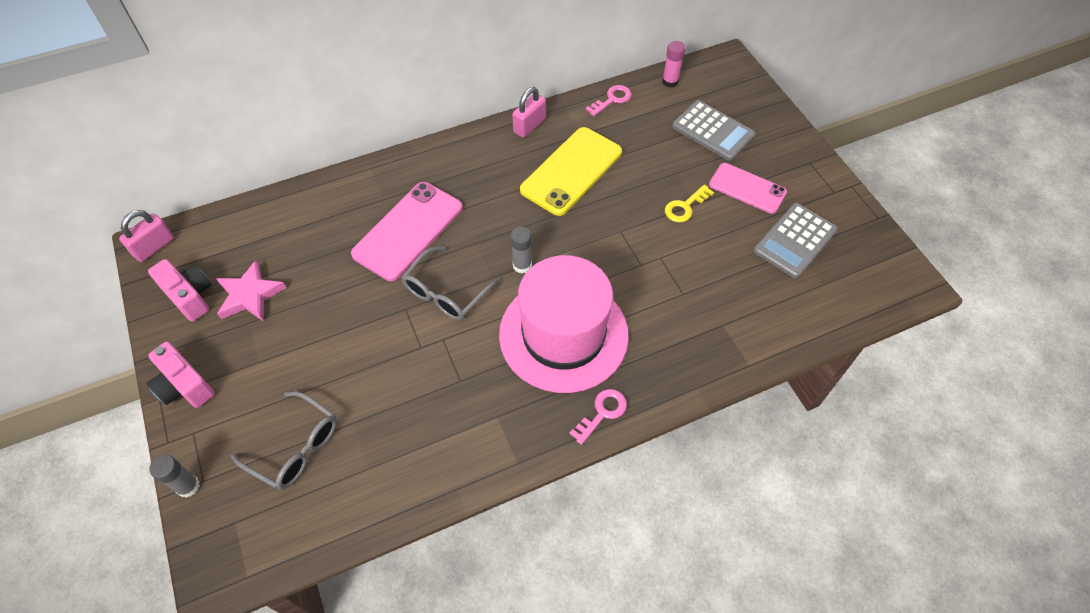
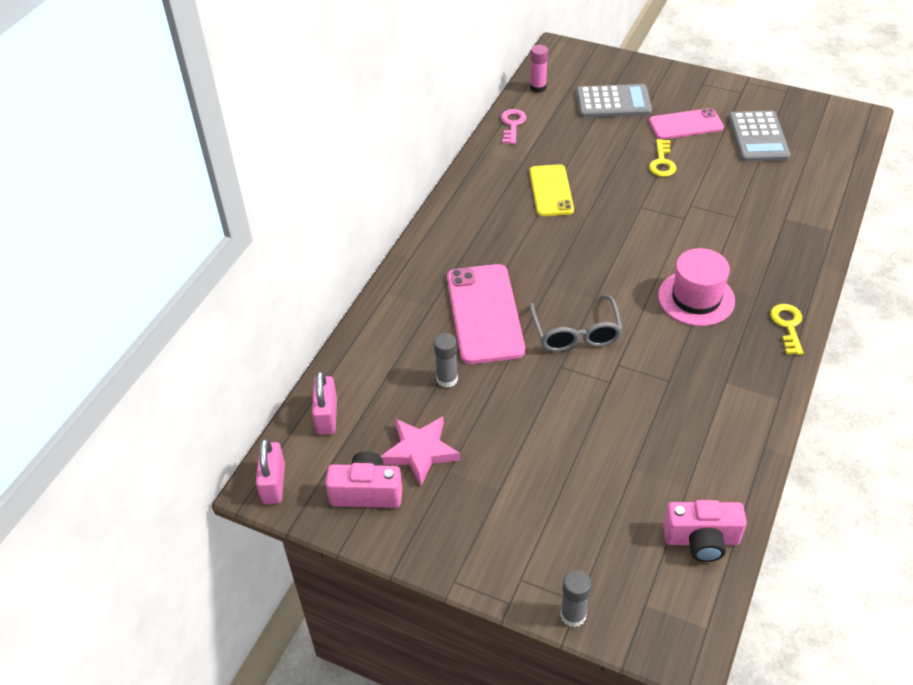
camera: 40 degrees left, 10 degrees down
(184, 386) = (463, 555): pink camera -> pink camera (701, 540)
(295, 447) = (615, 519): grey glasses -> none
(522, 265) = (604, 276): grey glue stick -> grey glue stick (447, 379)
(529, 125) = (474, 180): pink padlock -> pink padlock (326, 416)
(563, 334) = (696, 298): pink hat -> pink hat, size x0.59
(571, 171) = (551, 191): yellow phone -> yellow phone, size x0.65
(602, 413) = (788, 326): pink key -> yellow key

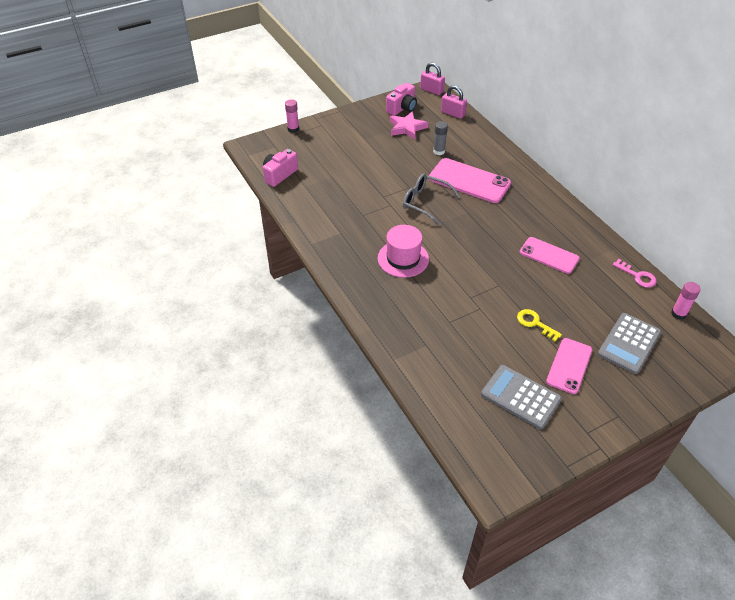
camera: 125 degrees right, 0 degrees up
(551, 191) = (549, 255): yellow phone -> pink phone
(573, 615) = (293, 129): grey glue stick -> pink glue stick
(788, 326) = (347, 280): yellow key -> none

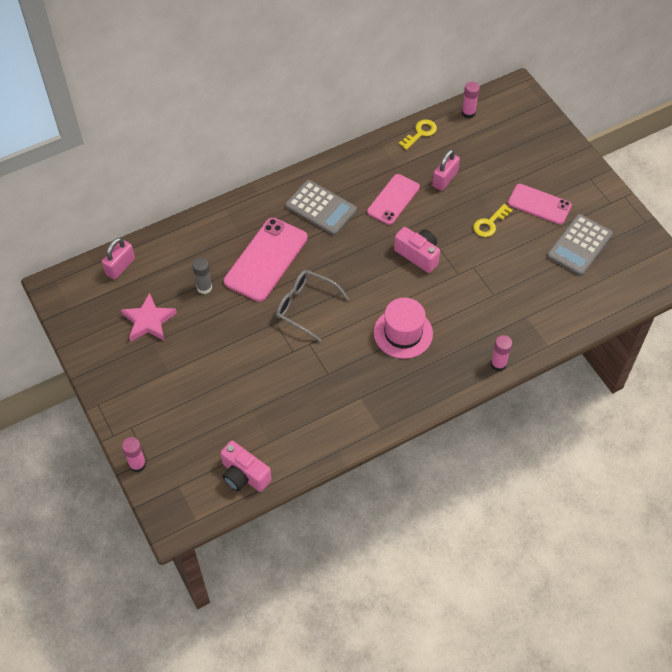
camera: 90 degrees left, 10 degrees up
(372, 321) = (498, 364): none -> pink glue stick
(402, 108) = (100, 325): pink camera -> pink camera (418, 255)
(425, 203) = (306, 307): grey glasses -> grey glasses turned 90 degrees clockwise
(431, 90) = (60, 288): pink padlock -> pink padlock (445, 179)
(629, 343) = (508, 156): grey calculator -> grey calculator (321, 208)
(637, 276) = (420, 133): pink key -> yellow key

